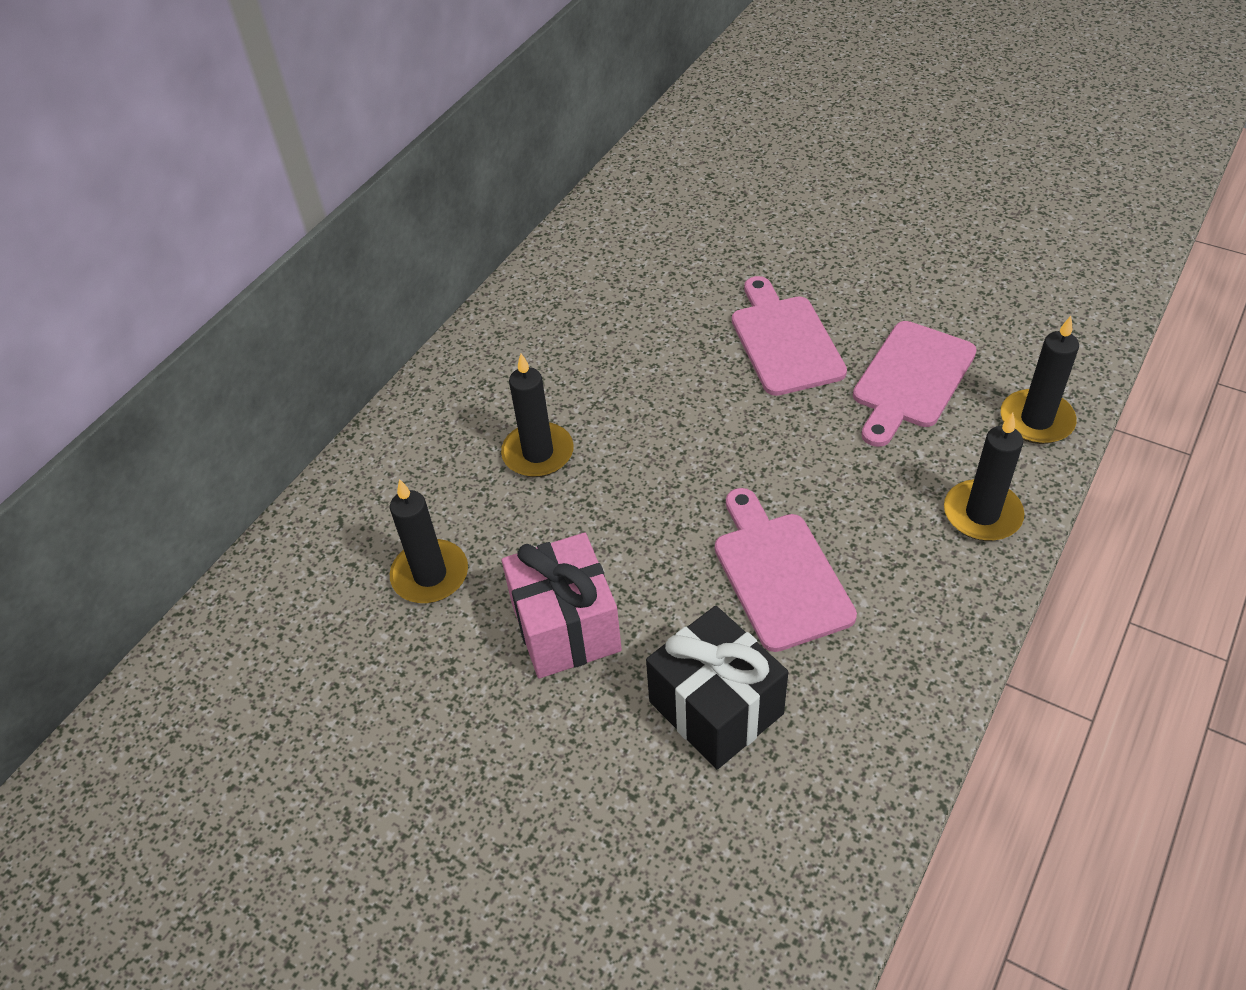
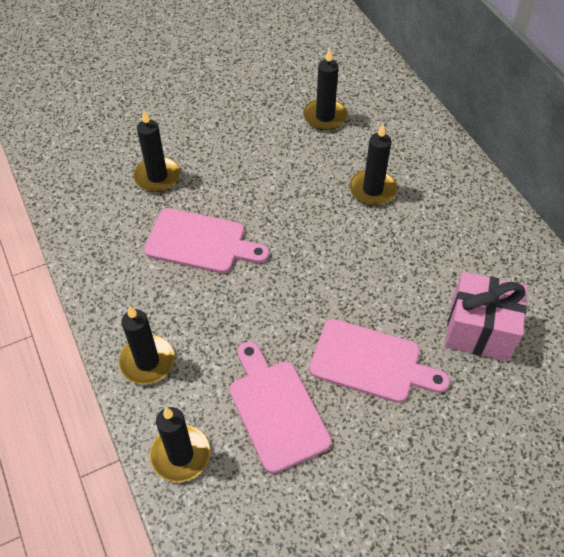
camera: 120 degrees right, 5 degrees up
(565, 627) = (250, 148): pink gift -> pink gift (479, 330)
(716, 707) = (157, 176): black gift -> black candle

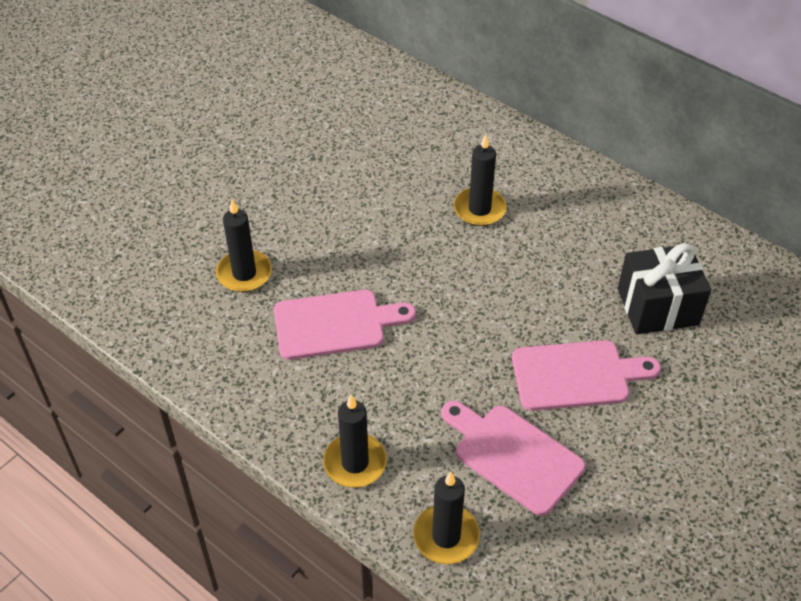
camera: 25 degrees left, 5 degrees down
(325, 116) = (386, 151): black candle -> none
(479, 330) = (657, 306): pink gift -> black gift

